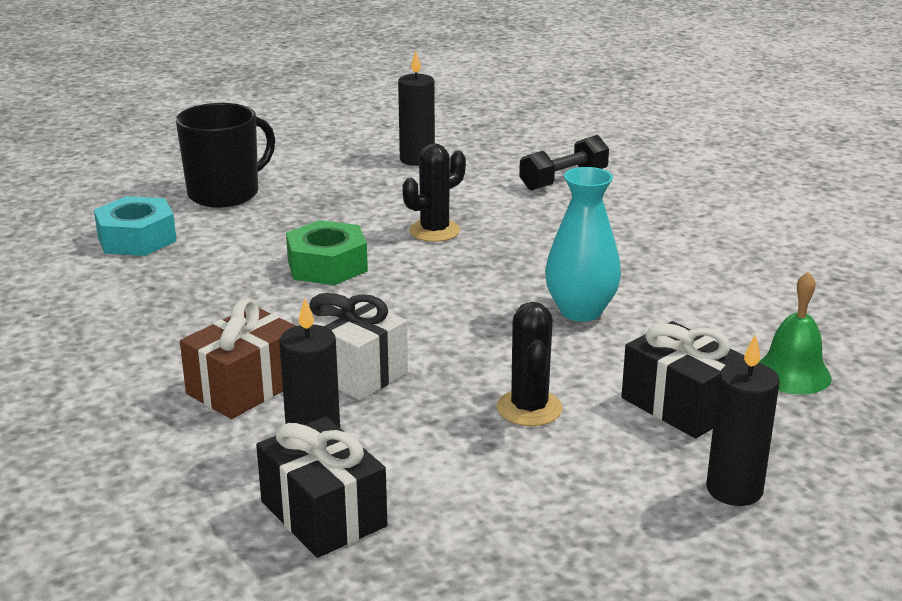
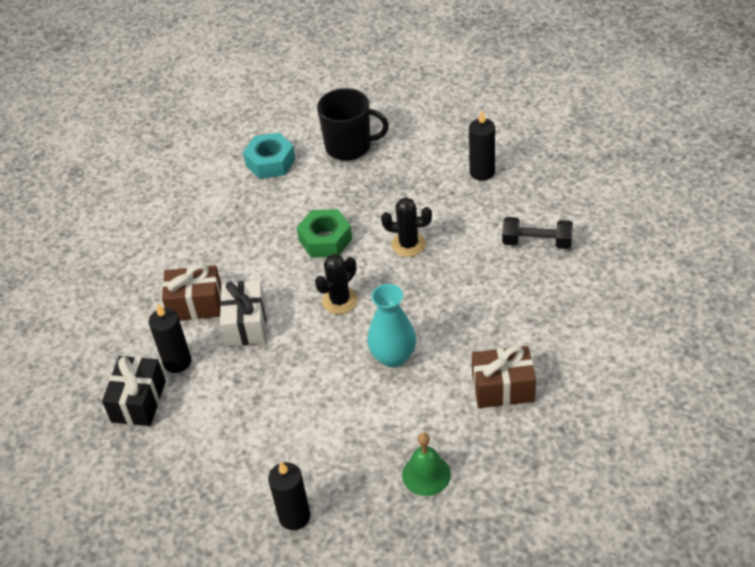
camera: 50 degrees right, 20 degrees up
(529, 408) = (282, 404): black cactus -> black cactus (340, 301)
(680, 405) = (346, 452): black gift -> none
(731, 279) = (503, 388): none -> brown gift

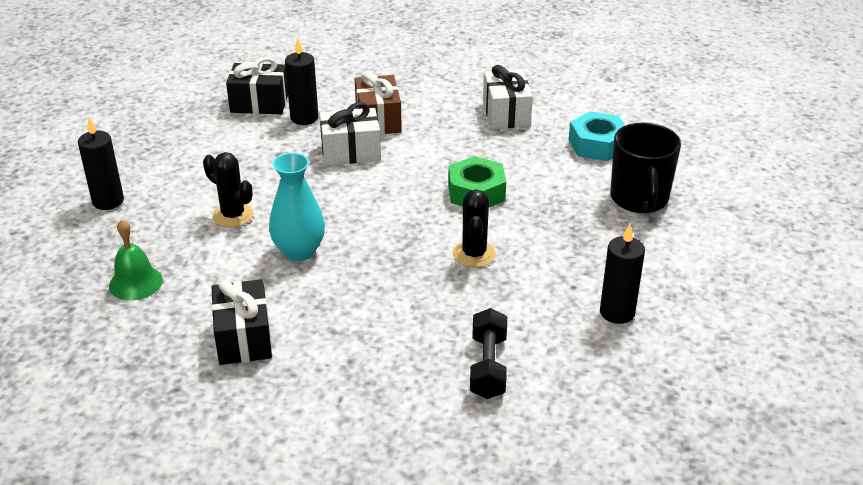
camera: 80 degrees right, 10 degrees down
(208, 214) = (506, 113): none -> white gift
(340, 301) = (382, 209): black cactus -> black cactus (233, 215)
(503, 388) = (243, 338): brown gift -> black gift

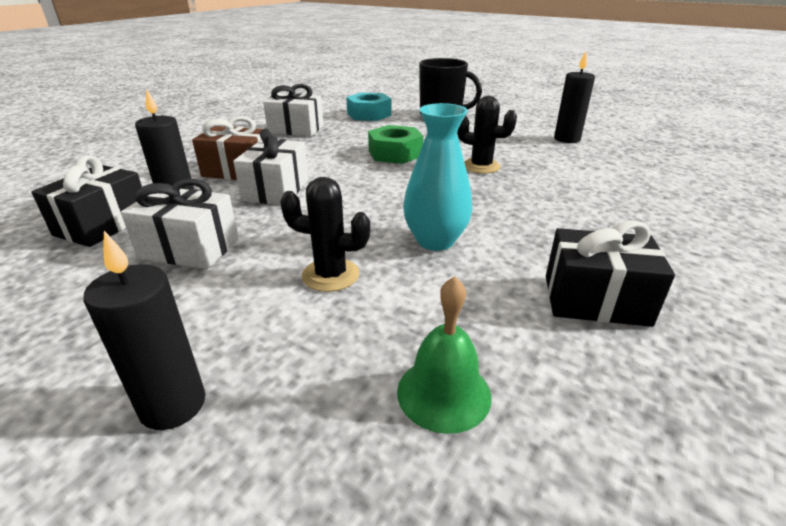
camera: 70 degrees left, 5 degrees down
(233, 215) = (330, 275): black cactus -> black cactus turned 45 degrees clockwise
(243, 149) = (189, 249): none -> white gift
(488, 366) = (632, 184): black dumbbell -> none

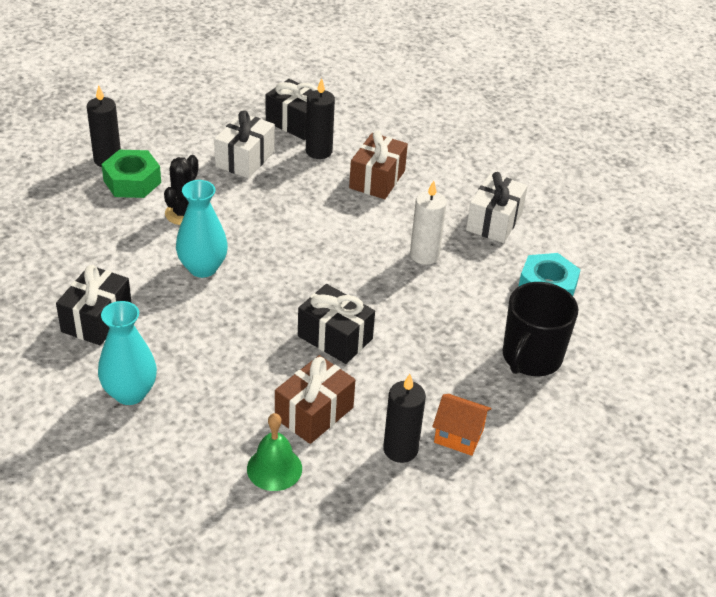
camera: 100 degrees right, 10 degrees up
(276, 190) = (326, 199): white gift -> none
(351, 146) = (424, 255): none -> white candle
(395, 153) = (393, 283): green nut -> green nut (132, 181)
(443, 393) = (66, 236): green bell -> green bell (274, 468)
(481, 166) = (335, 337): black cactus -> black gift
(533, 127) = (459, 436): none -> orange house
(572, 165) = (314, 413): none -> brown gift
(670, 248) = (130, 393): none -> turquoise vase

